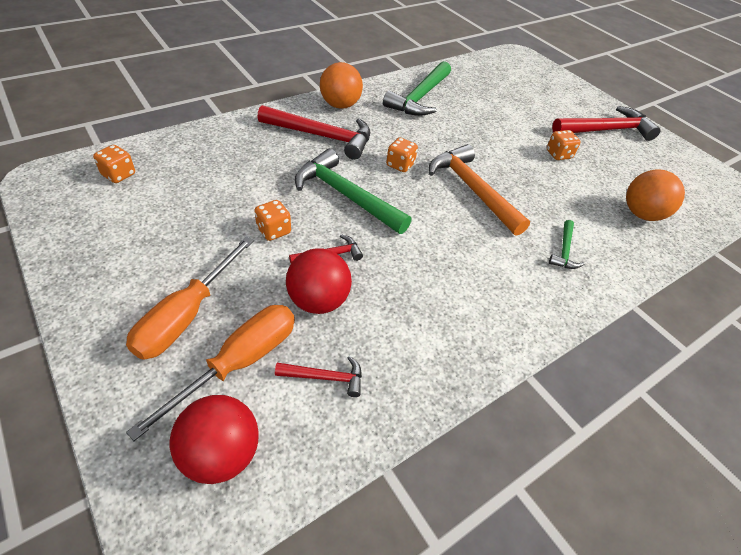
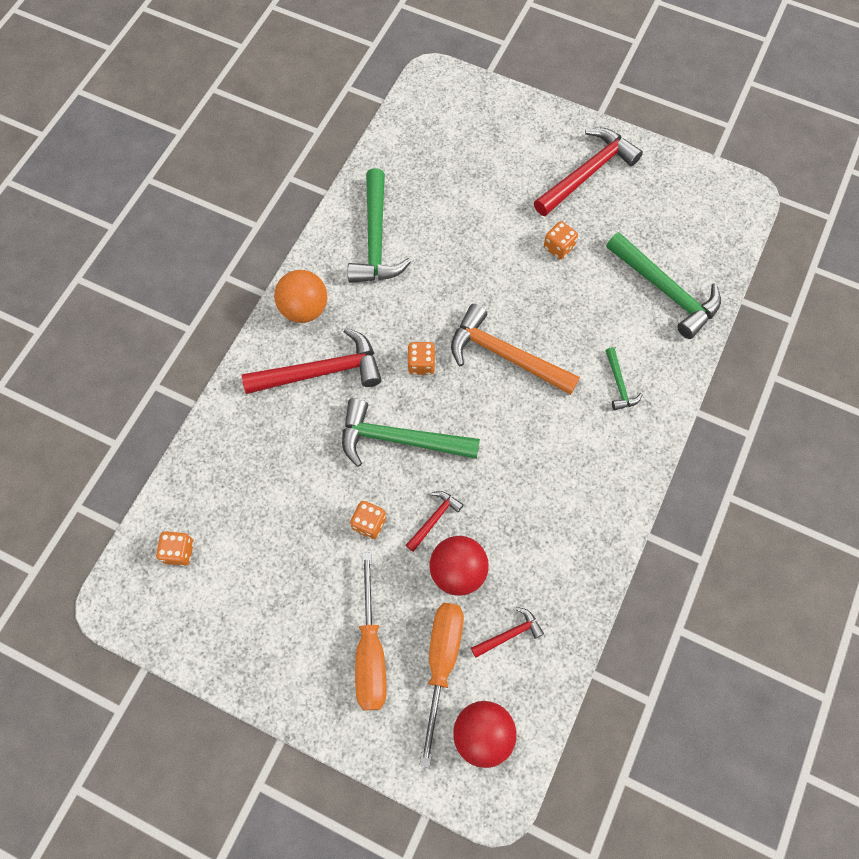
camera: 25 degrees left, 20 degrees up
(641, 214) = (665, 290): orange ball -> green hammer

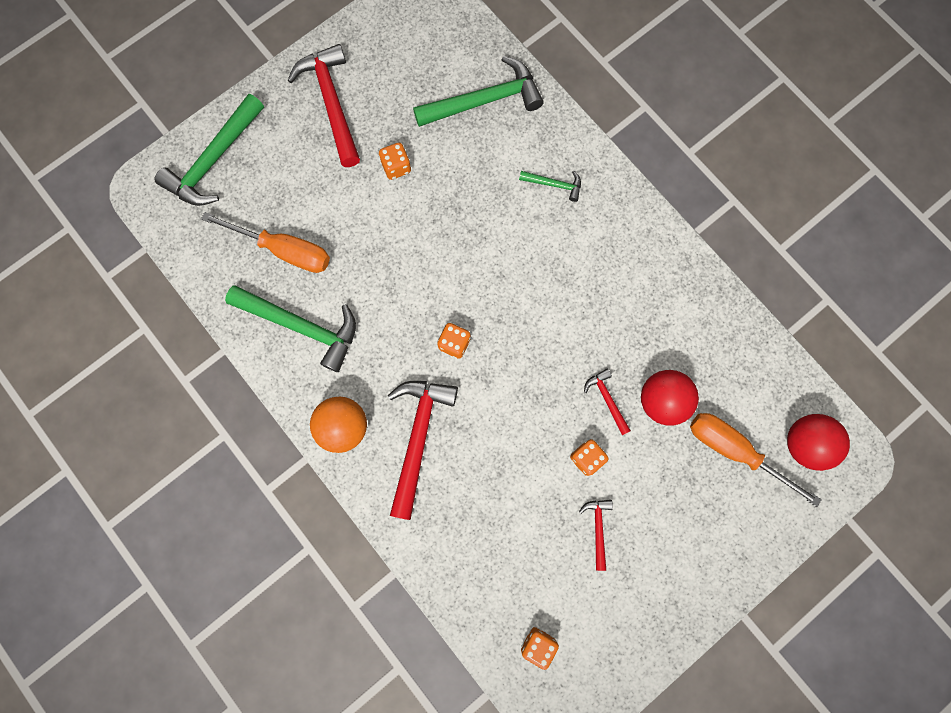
camera: 65 degrees left, 10 degrees up
(370, 651) = (700, 506): orange screwdriver -> orange screwdriver (284, 250)
(400, 439) = (519, 396): green hammer -> green hammer (214, 160)
(505, 356) = (482, 266): orange hammer -> none
(509, 634) = (732, 383): red hammer -> red hammer (598, 529)

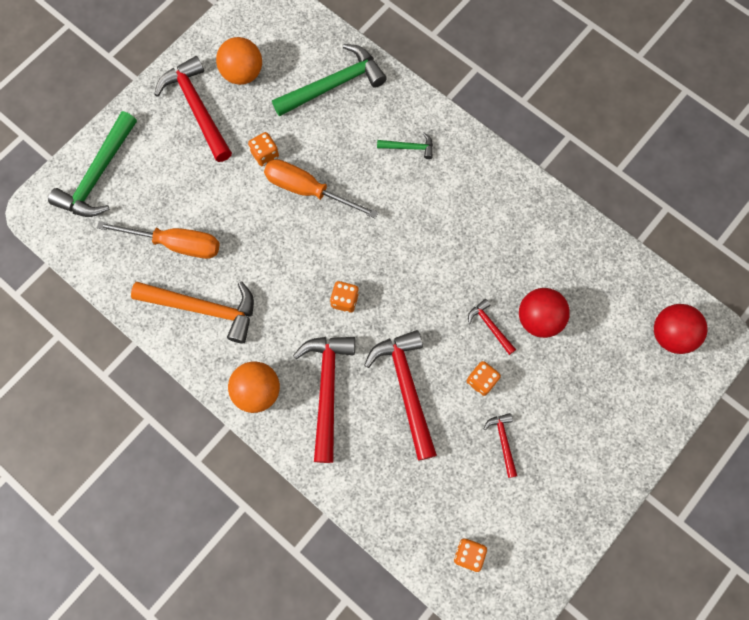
camera: 10 degrees left, 5 degrees down
(301, 326) = (203, 308): green hammer -> orange hammer
(387, 72) = (243, 73): none -> orange ball
(503, 452) = (406, 388): none -> red hammer
(734, 451) = (611, 351): orange screwdriver -> orange screwdriver (308, 190)

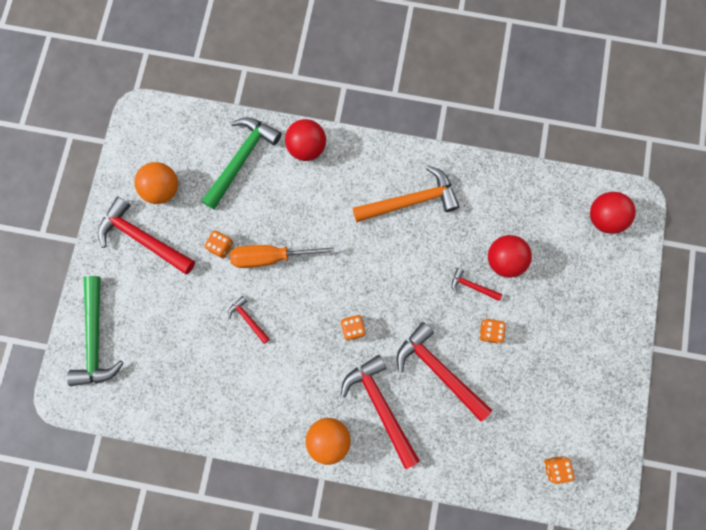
camera: 30 degrees left, 5 degrees up
(176, 244) = (194, 359): orange screwdriver -> none
(203, 308) = (248, 398): orange hammer -> orange hammer (410, 201)
(404, 106) = (307, 147): none -> red ball
(409, 147) = (330, 179): green hammer -> none
(503, 441) = (531, 369): red hammer -> red hammer (248, 319)

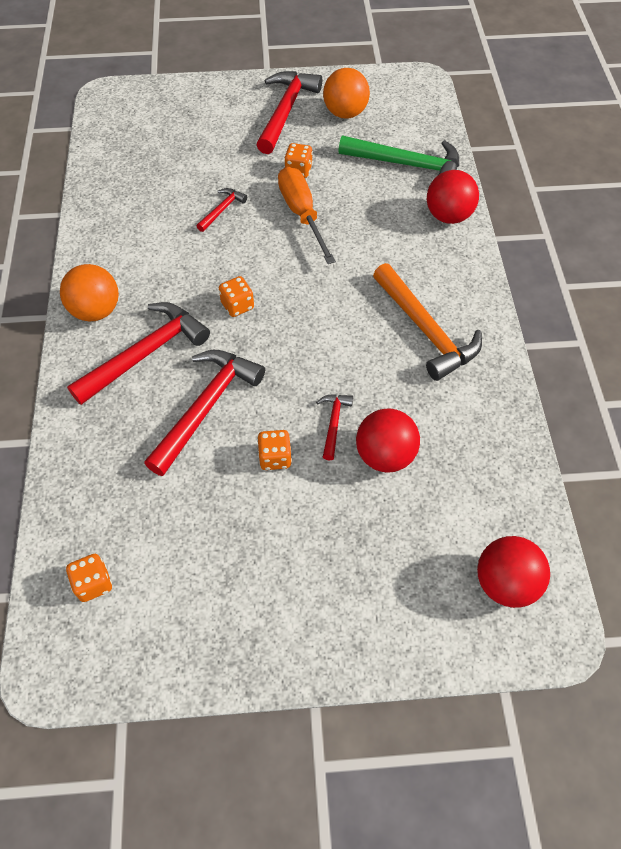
camera: 75 degrees right, 20 degrees down
(96, 338) = (170, 102): green hammer -> none

